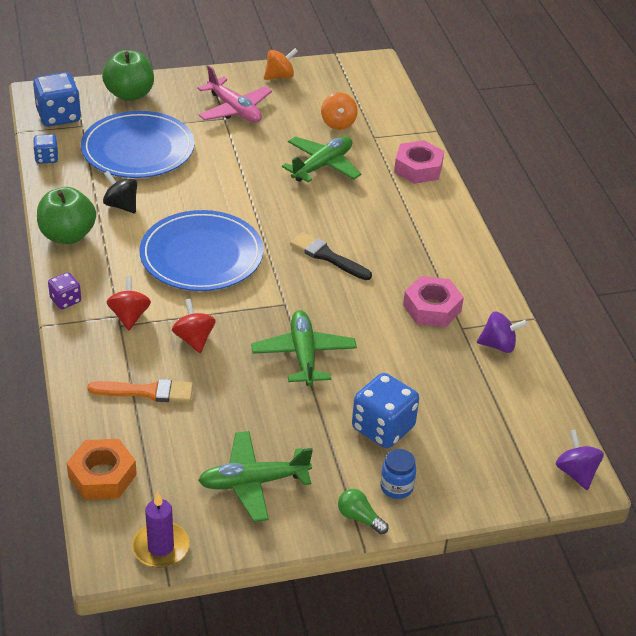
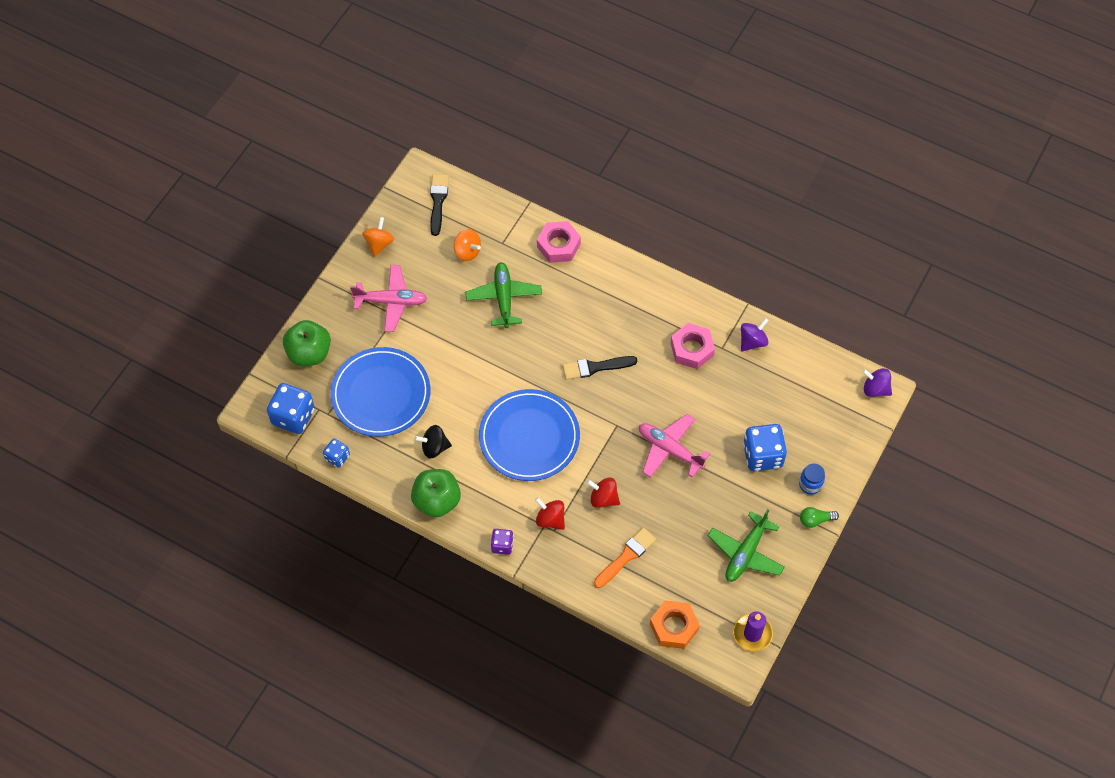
camera: 45 degrees left, 20 degrees up
(303, 355) = (669, 450): green plane -> pink plane
(362, 84) = (438, 201): none -> black brush

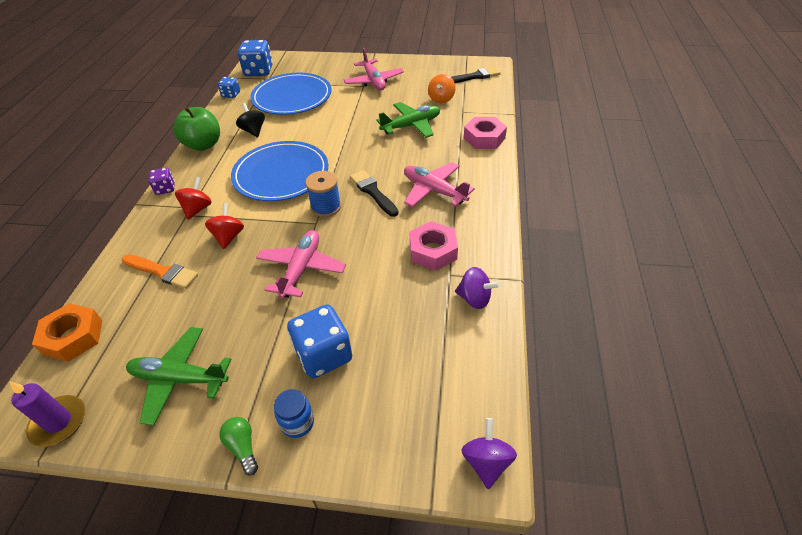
camera: 70 degrees right, 15 degrees down
(309, 353) = (312, 64): green apple -> none
(379, 244) = (418, 65): orange spinning top -> none
(599, 411) = (326, 207): none -> blue spool
(617, 319) = (434, 191): none -> pink plane

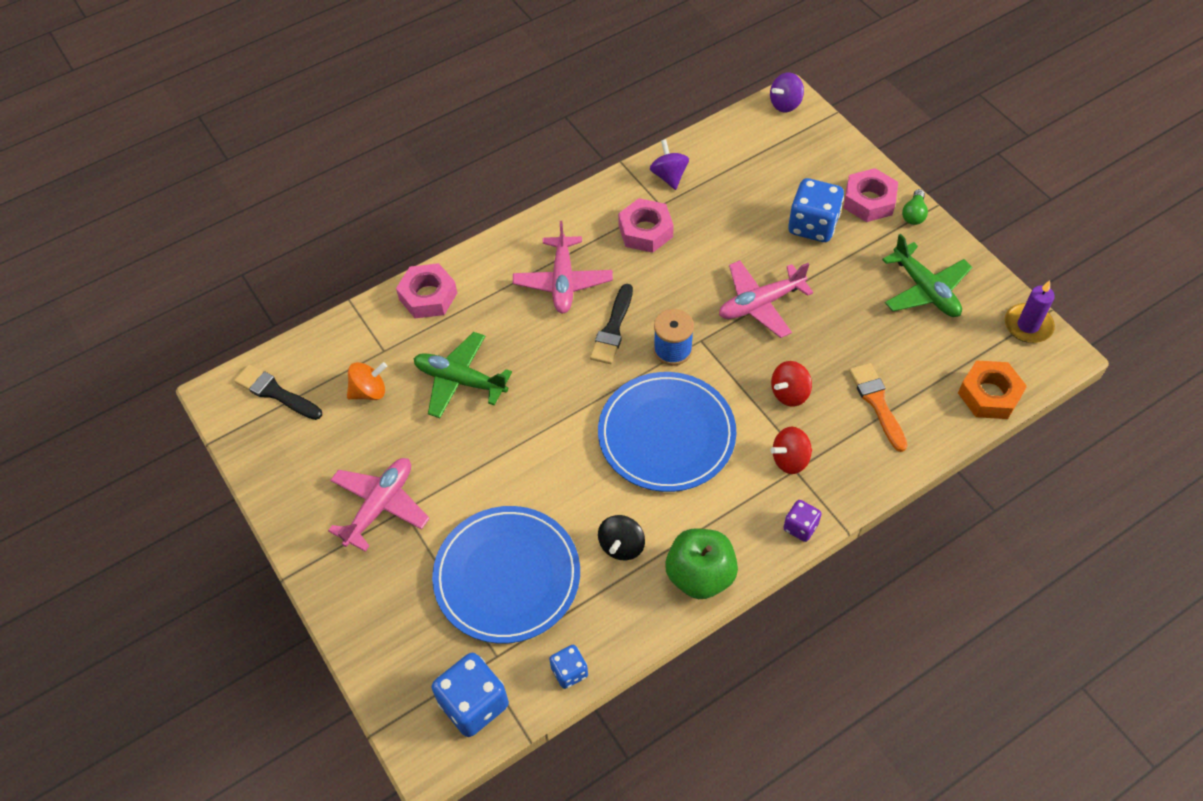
camera: 130 degrees left, 10 degrees up
(297, 423) = (869, 201): blue jar -> pink nut

